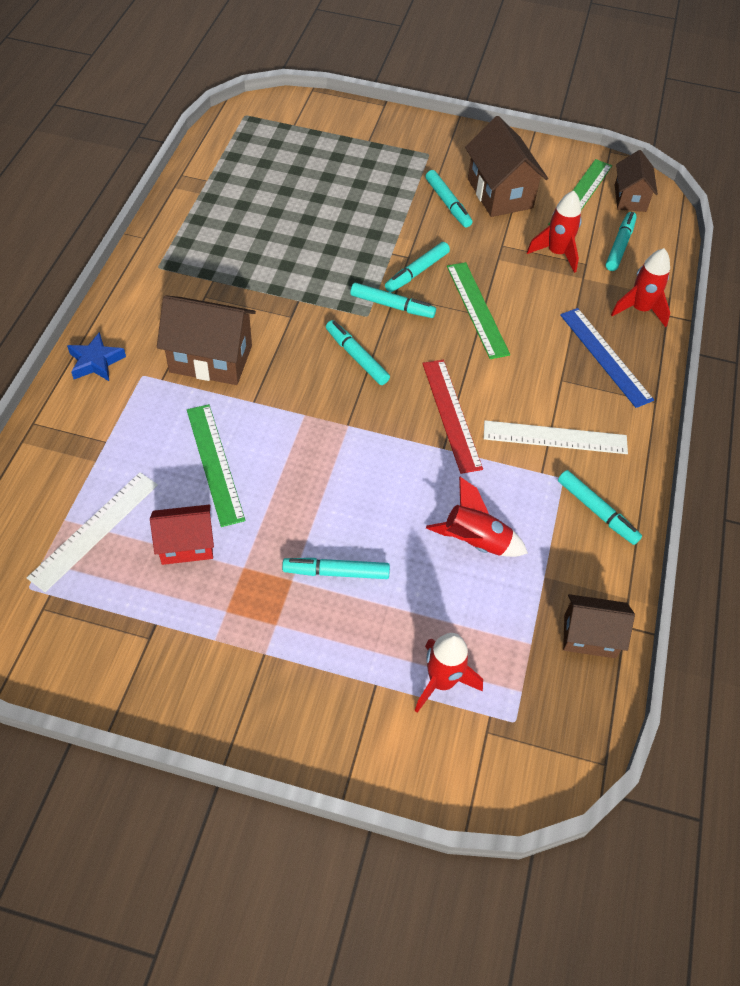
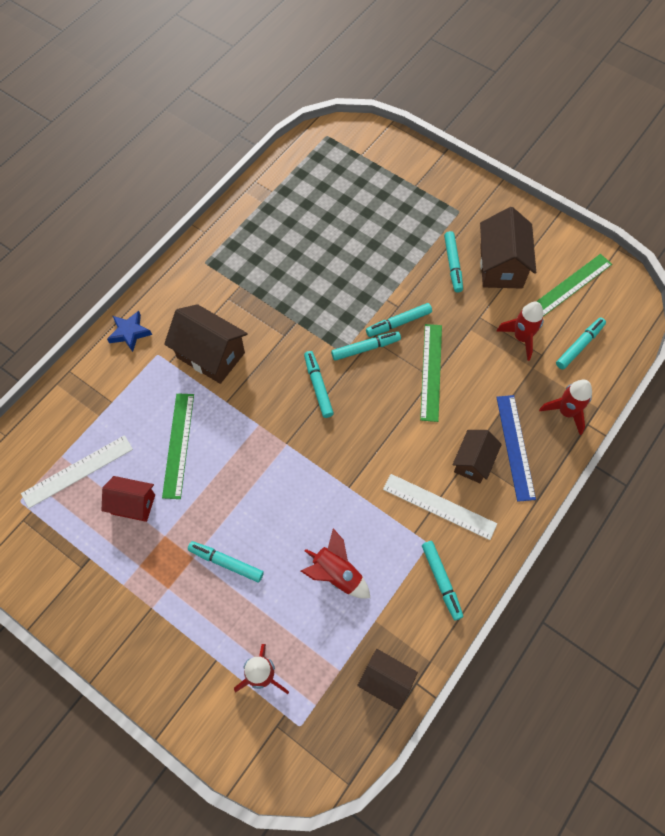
camera: 25 degrees right, 10 degrees up
(392, 305) = (365, 348): turquoise marker -> turquoise marker turned 60 degrees counterclockwise
(451, 414) = (367, 460): red ruler -> none
(630, 198) = (612, 301): brown house -> brown house (473, 462)

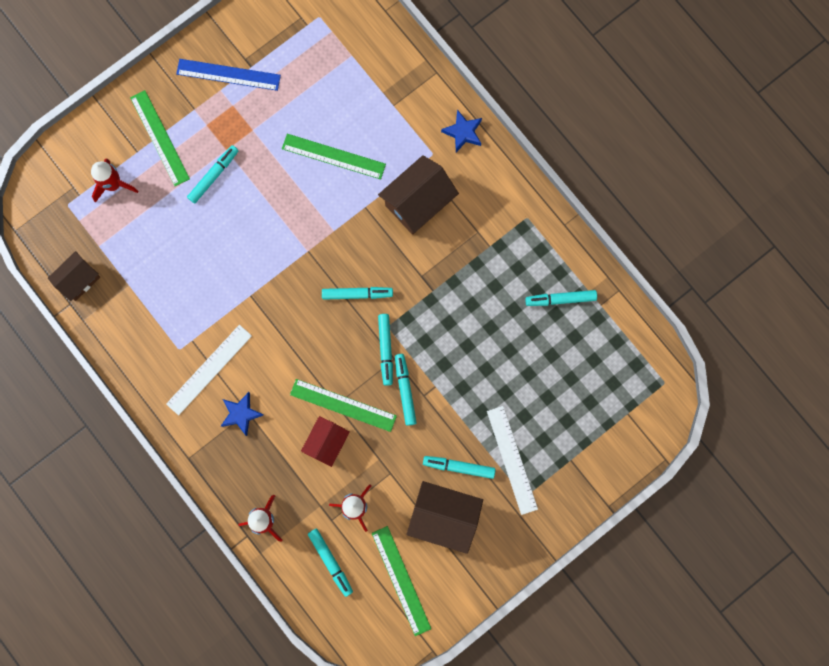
camera: 105 degrees right, 15 degrees up
(77, 471) = (333, 67): white ruler -> white ruler (511, 460)
(133, 504) = (288, 109): red house -> red house (326, 442)
(194, 637) = (160, 138): none -> green ruler
(336, 574) = (176, 264): red rocket -> none
(441, 581) = (144, 350): turquoise marker -> turquoise marker (561, 299)
(473, 462) = (241, 414): brown house -> blue star
(515, 447) = (244, 458): blue ruler -> blue ruler (228, 74)

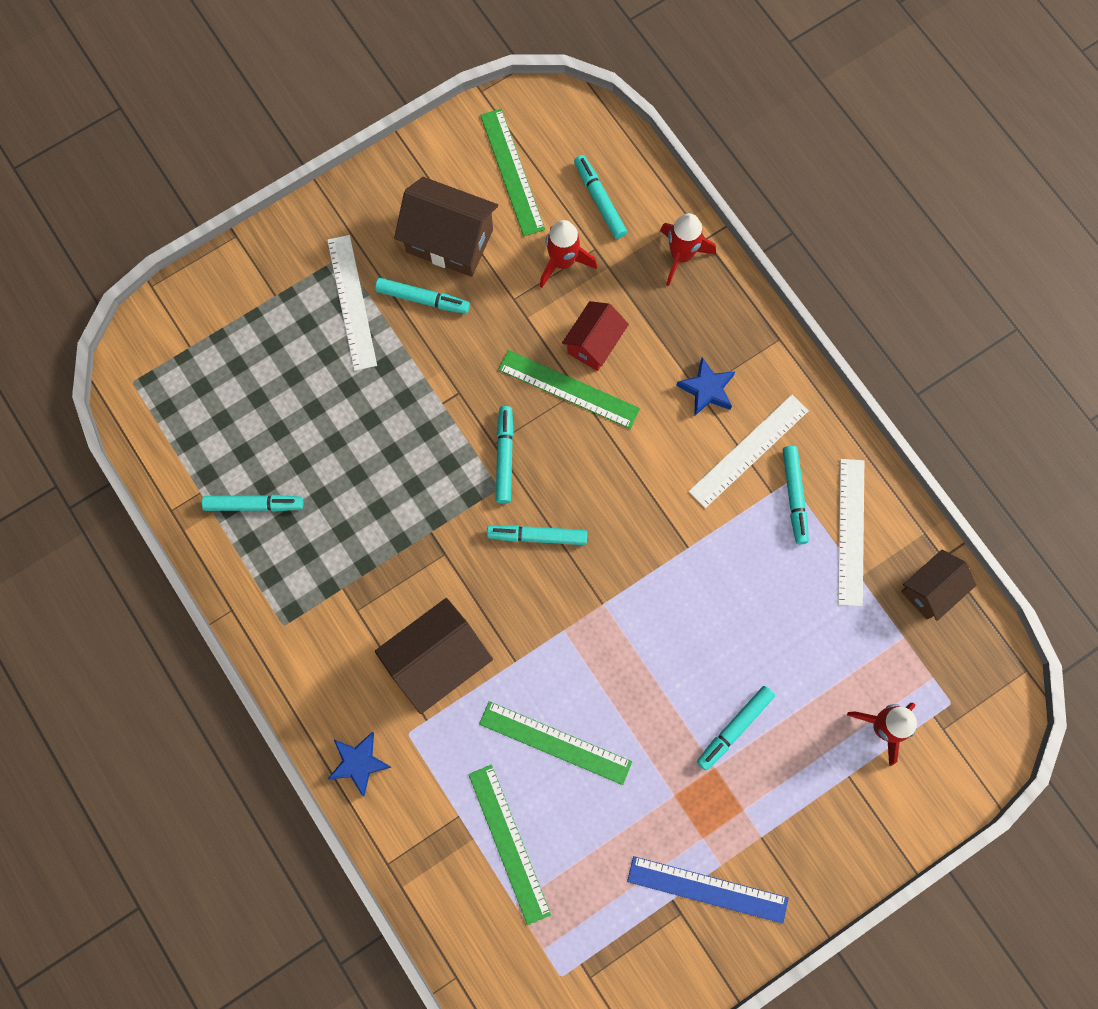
camera: 175 degrees left, 5 degrees down
(134, 316) = (851, 531): none -> white ruler
(160, 138) = (814, 795): green ruler -> green ruler (508, 843)
(405, 390) = (483, 401): turquoise marker -> turquoise marker (794, 496)

